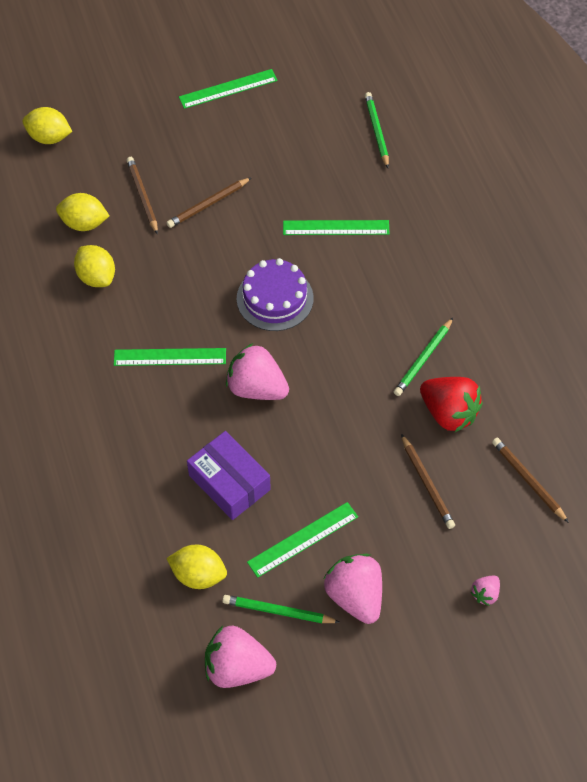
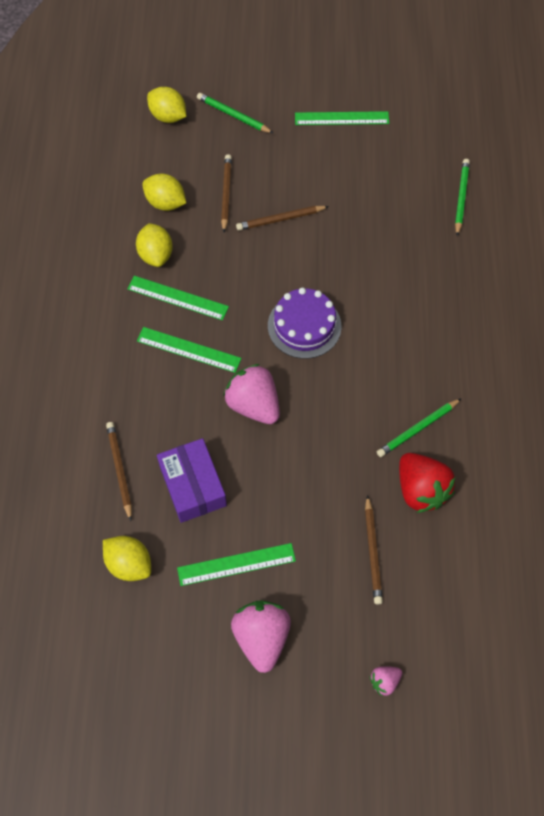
camera: 20 degrees right, 5 degrees up
(237, 668) = (127, 666): pink strawberry -> none
(278, 611) = (185, 625): green pencil -> green pencil (233, 115)
(336, 228) = (386, 277): green ruler -> green ruler (177, 298)
(528, 480) = (470, 582): brown pencil -> brown pencil (120, 469)

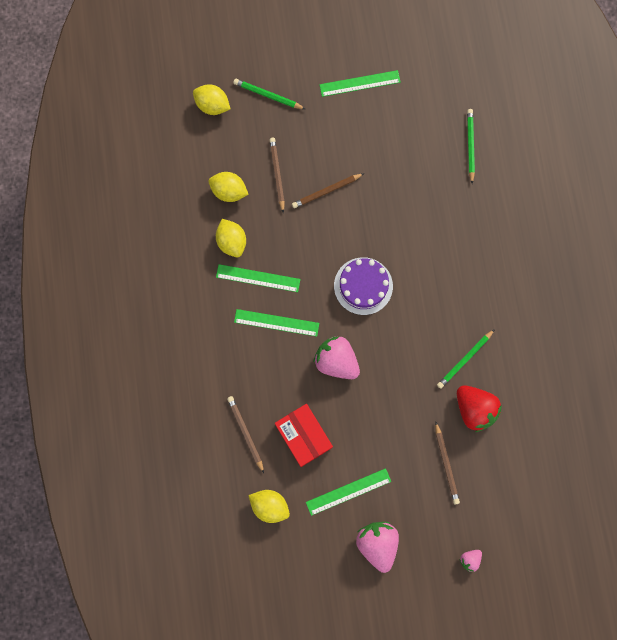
camera: 10 degrees left, 15 degrees up
(192, 486) = (303, 436): purple box -> red box

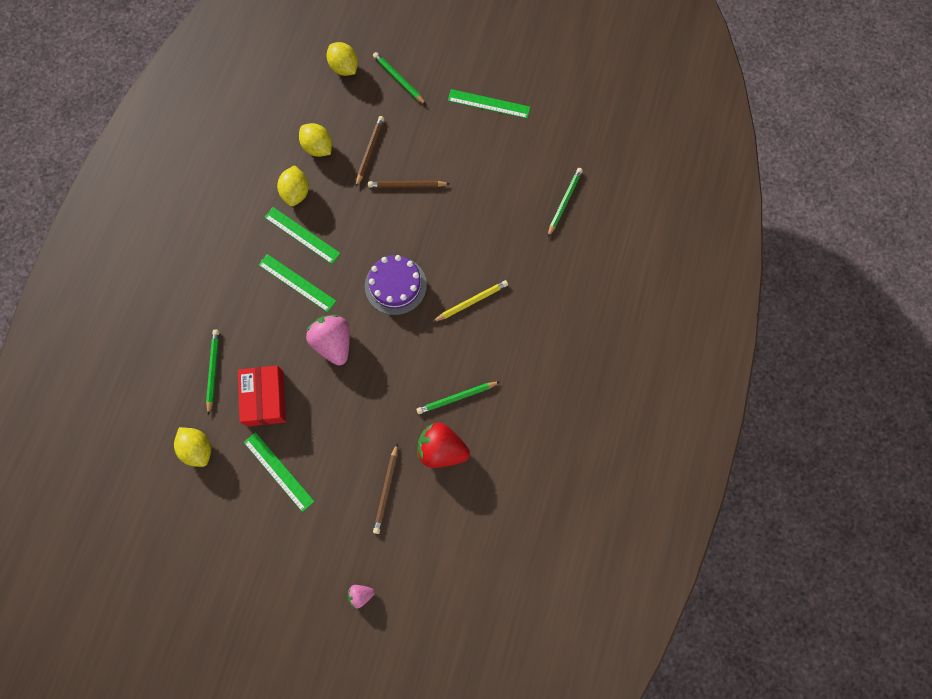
camera: 25 degrees right, 5 degrees down
(246, 432) = (213, 370): brown pencil -> green pencil
(348, 492) = (278, 471): green ruler -> green ruler turned 45 degrees clockwise
(377, 543) = (279, 535): pink strawberry -> none
(435, 270) = (472, 302): none -> yellow pencil
(474, 409) = (441, 449): red strawberry -> red strawberry turned 120 degrees clockwise

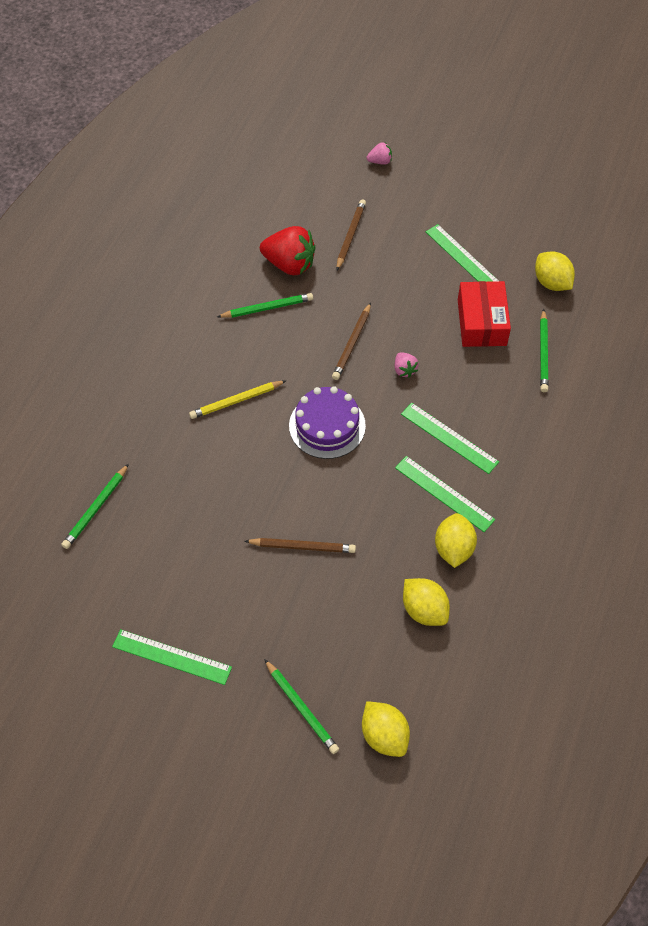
camera: 175 degrees left, 15 degrees down
(333, 343) = (404, 370): pink strawberry -> pink strawberry, size x0.48
(370, 151) = (350, 599): brown pencil -> brown pencil (351, 344)

